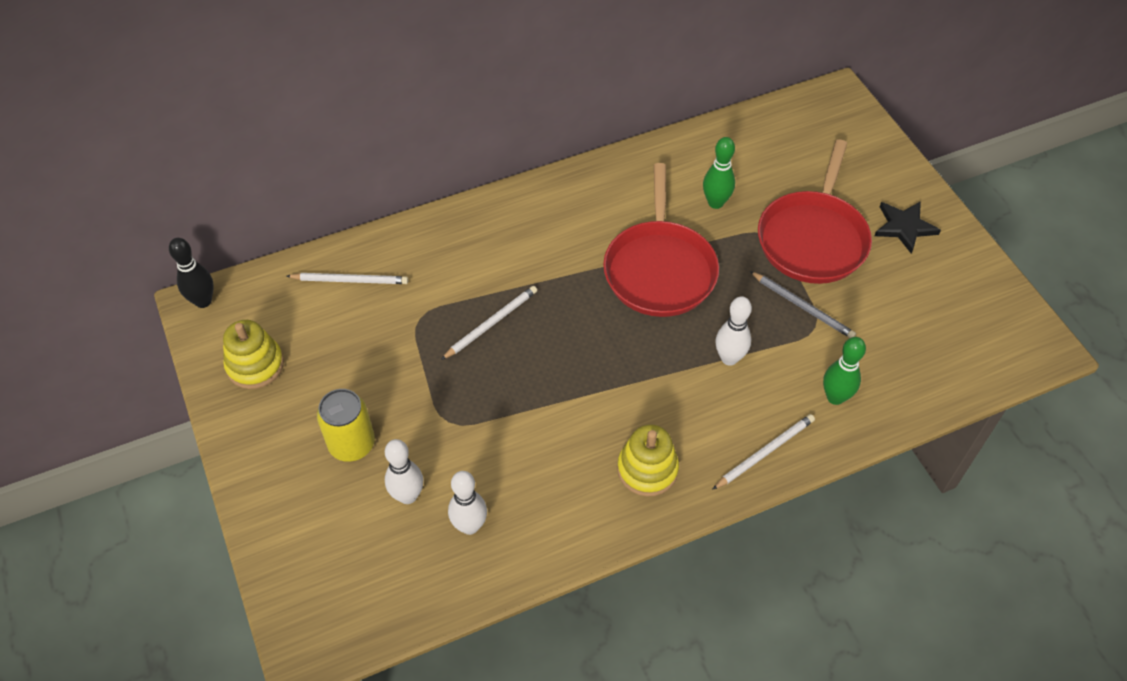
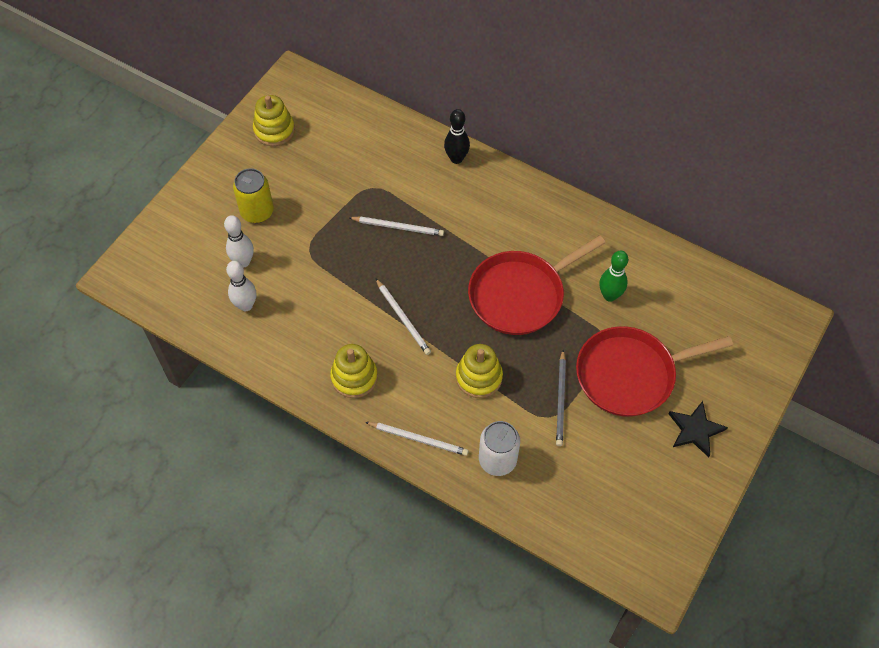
camera: 55 degrees right, 5 degrees up
(203, 301) = (298, 76): black bowling pin -> black bowling pin (456, 159)
(350, 280) = (370, 135): white pencil -> white pencil (403, 318)
(729, 358) = (479, 377): white bowling pin -> yellow stacking toy
(835, 397) = (497, 460): green bowling pin -> white can

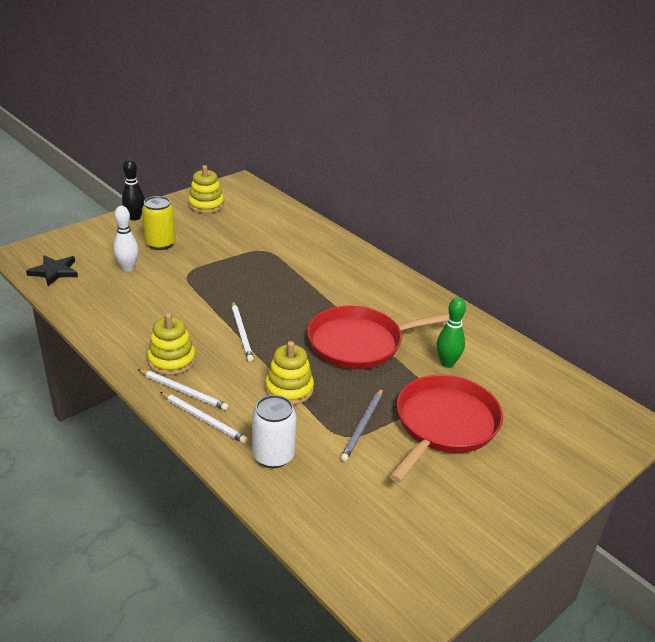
camera: 15 degrees right, 25 degrees down
(246, 305) = (110, 293): white bowling pin -> none
(398, 227) = (272, 277): white pencil -> white pencil (183, 391)
(456, 159) = (346, 250): black bowling pin -> black bowling pin (135, 217)
(630, 374) = (444, 425): red pan -> red pan turned 120 degrees clockwise
(695, 430) = (498, 487): black star -> black star (54, 272)

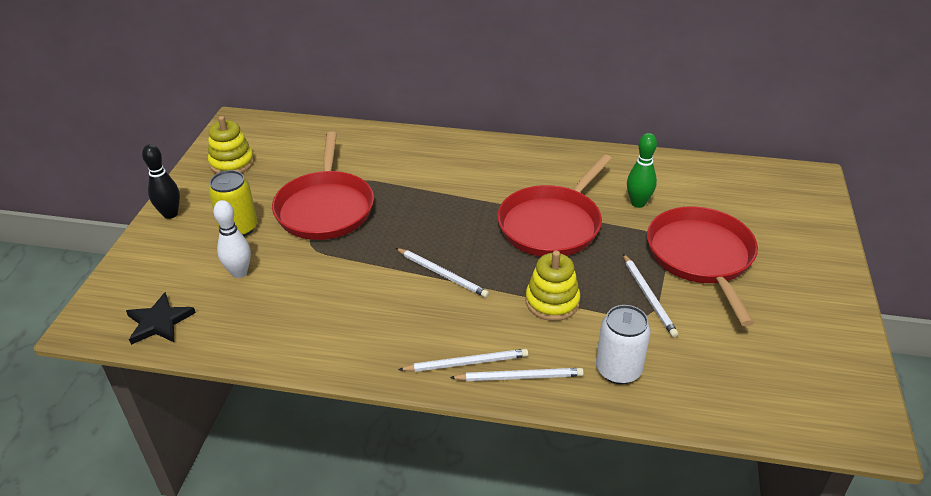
camera: 35 degrees left, 5 degrees up
(172, 360) = (415, 340): yellow stacking toy -> none
(225, 257) = (325, 208): none -> red pan
(362, 426) = (648, 297): grey pencil -> white pencil

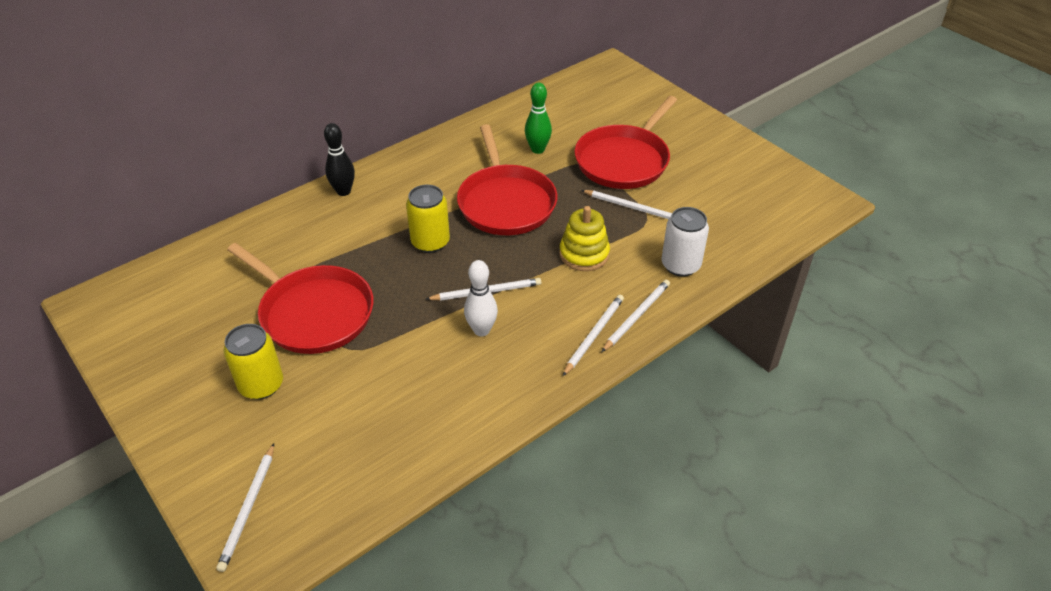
camera: 50 degrees left, 5 degrees up
(132, 290) = (248, 508): none -> white pencil
(159, 322) = (321, 507): black star -> none
(170, 214) = (168, 425): black bowling pin -> black bowling pin (343, 191)
(232, 163) = (153, 340): yellow stacking toy -> none
(239, 273) = (325, 416): white bowling pin -> white bowling pin (481, 330)
(458, 215) = (430, 242): none -> yellow can
(701, 257) = (624, 160): red pan -> red pan turned 90 degrees counterclockwise

